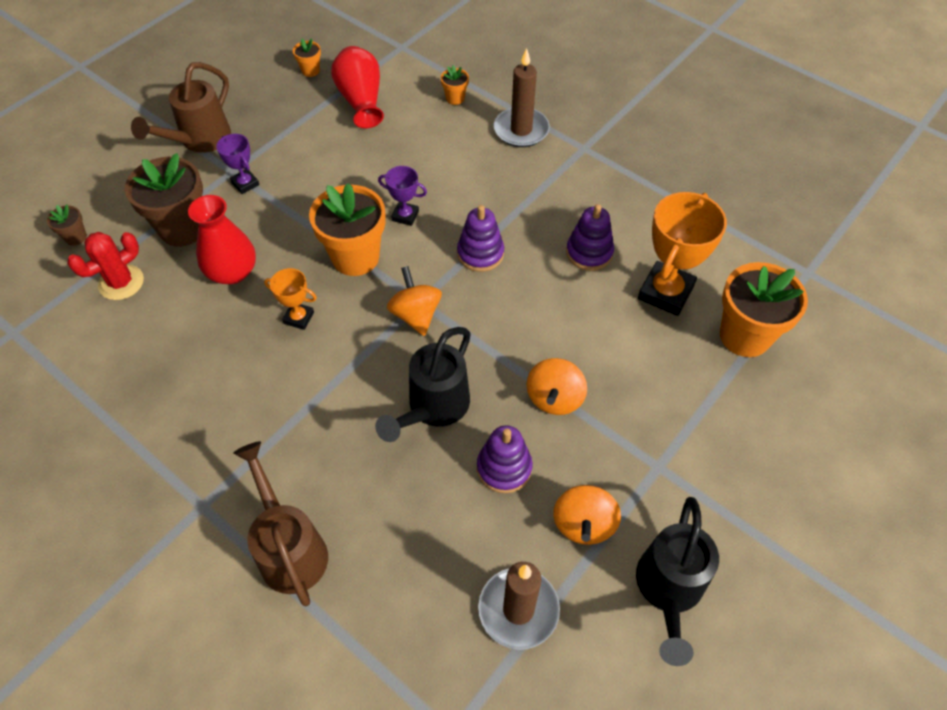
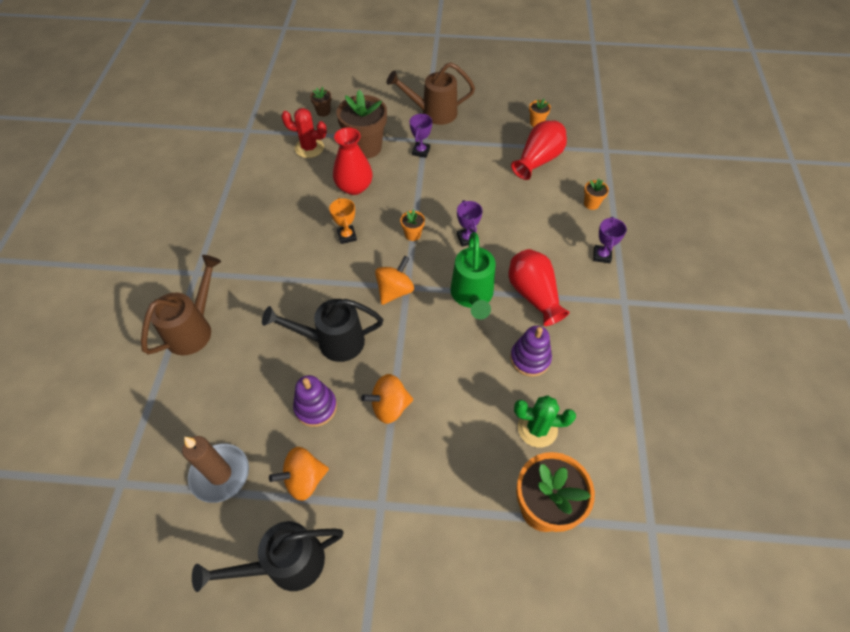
camera: 55 degrees right, 0 degrees up
(355, 257) = (413, 234): orange flower pot -> orange flower pot, size x0.45
(480, 253) = (472, 296): purple stacking toy -> green watering can
(521, 130) = (601, 255): brown candle -> purple trophy
(521, 206) = (533, 295): none -> red vase
(665, 292) = (537, 428): orange trophy -> green cactus

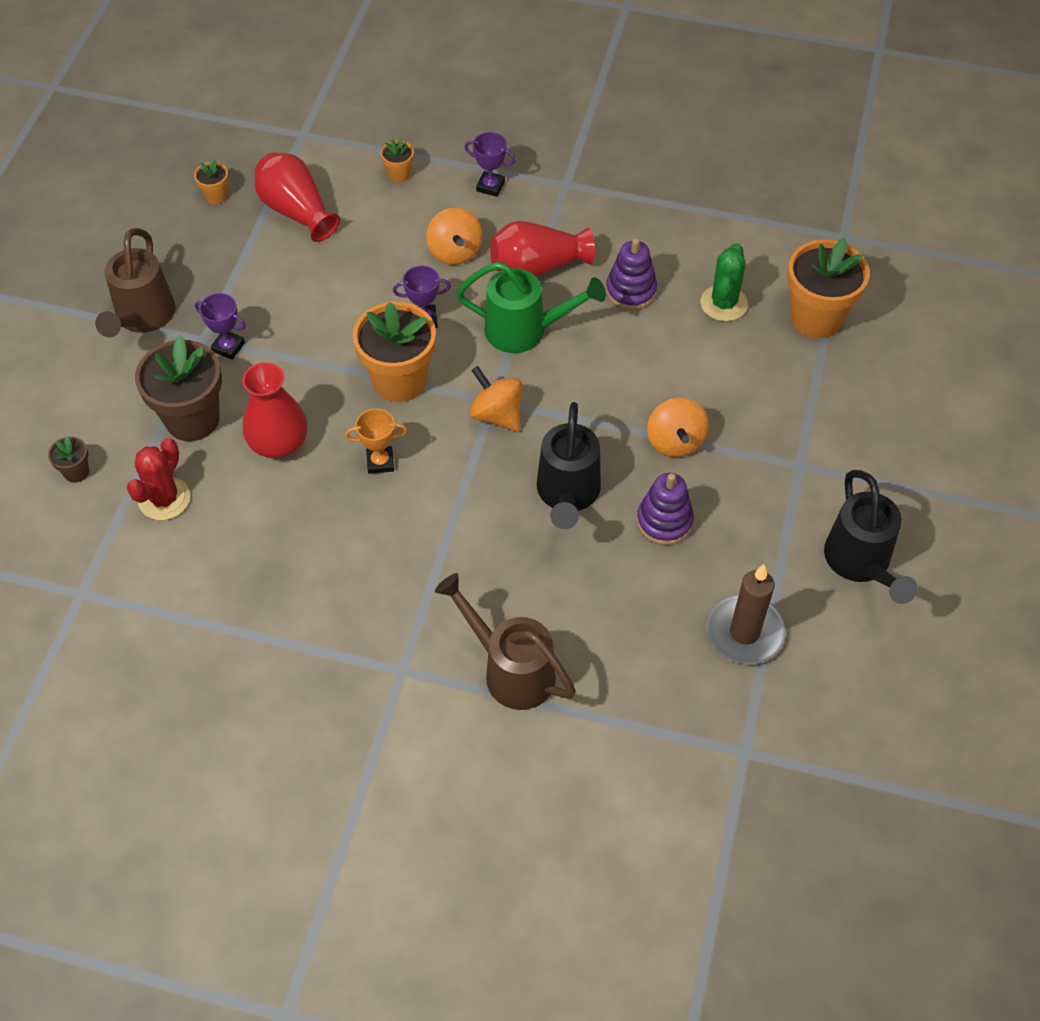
camera: 80 degrees left, 0 degrees up
(304, 479) = (761, 540): orange spinning top -> orange spinning top (455, 252)
(413, 234) = (399, 381): orange flower pot -> orange flower pot, size x2.21

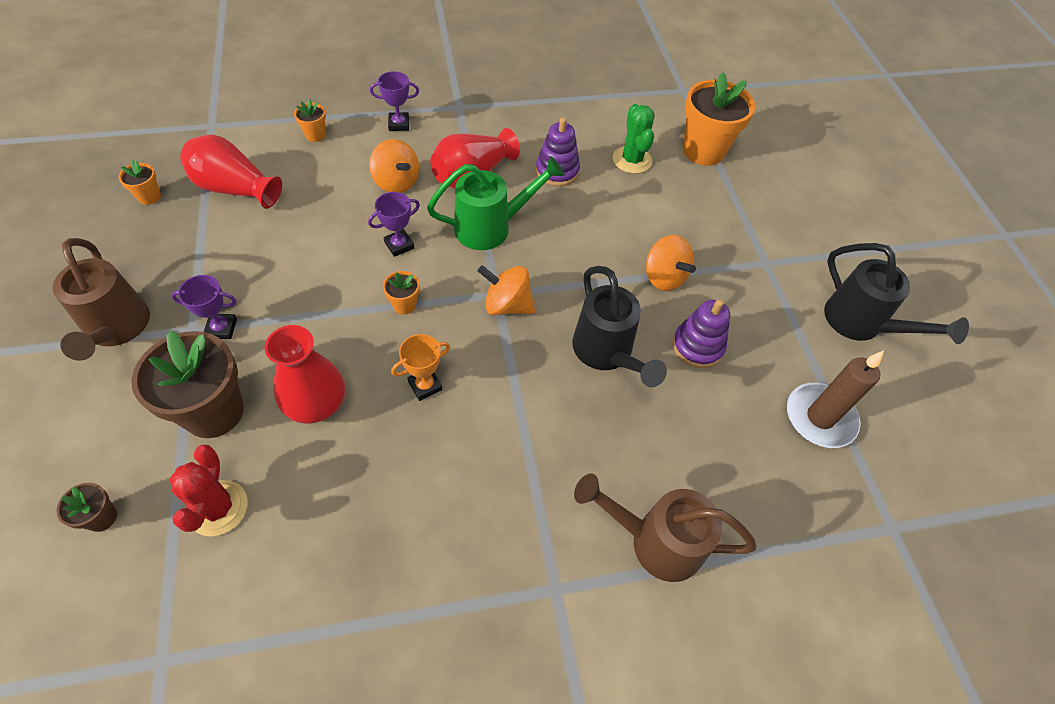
camera: 30 degrees left, 0 degrees up
(399, 381) = (404, 305): orange flower pot -> orange flower pot, size x0.45

